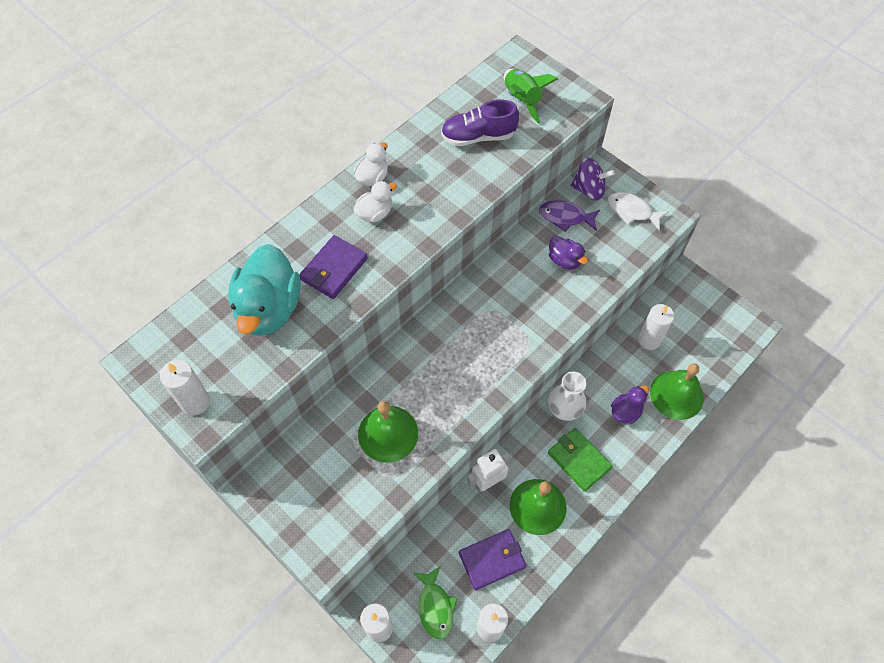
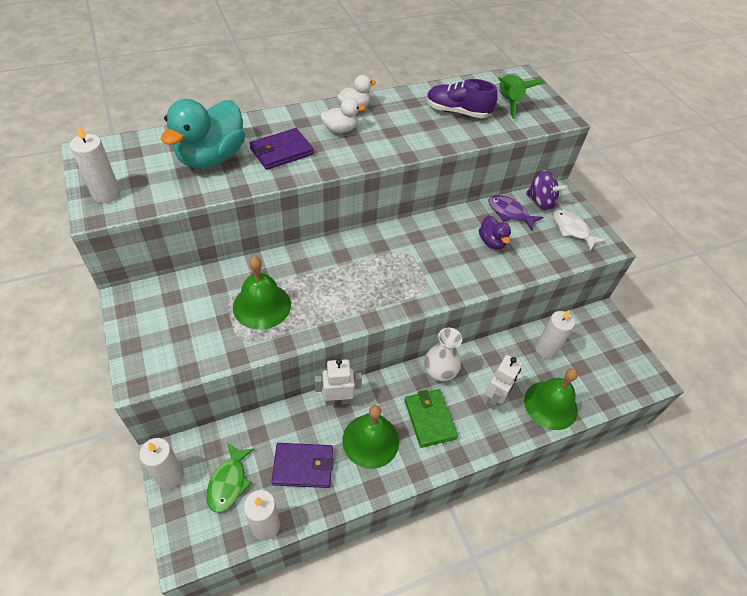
camera: 20 degrees right, 10 degrees down
(625, 411) = (494, 398): purple duck -> white robot

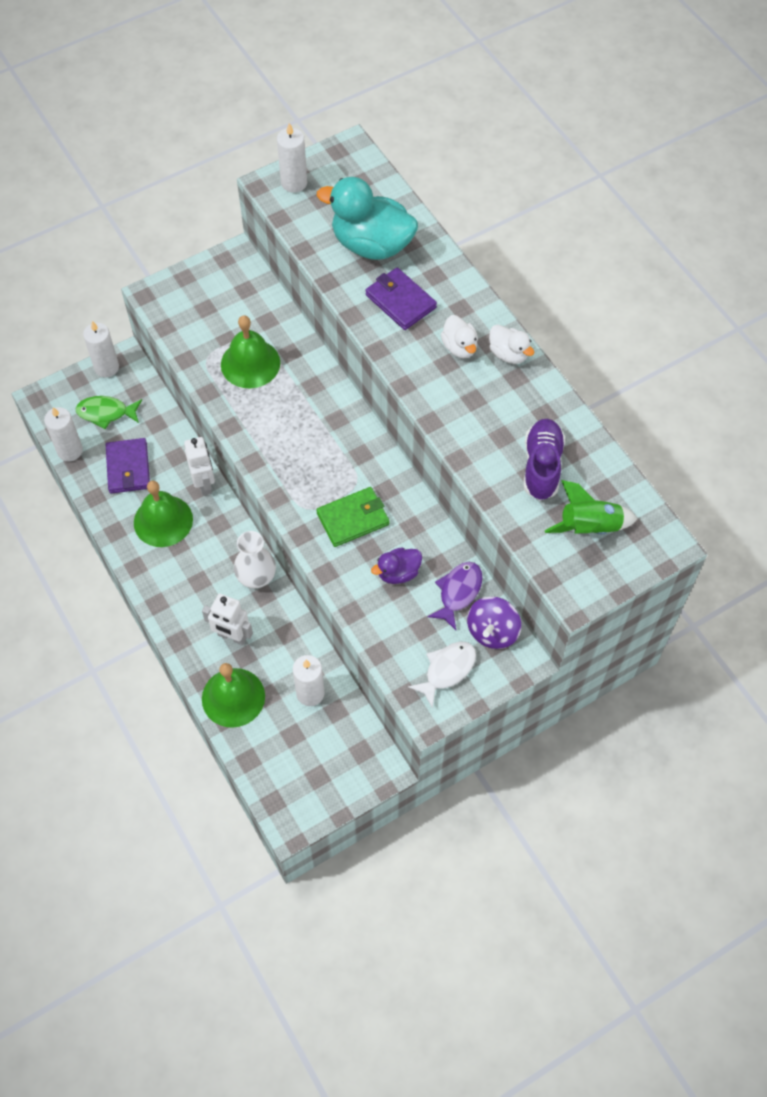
camera: 85 degrees right, 10 degrees up
(429, 419) = (195, 572): green wallet -> green wallet (353, 519)

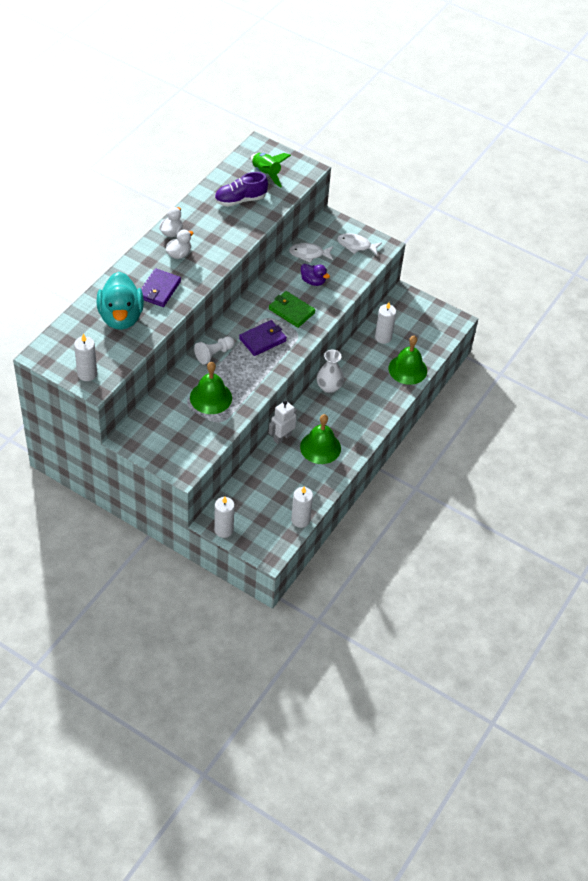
camera: 120 degrees left, 10 degrees down
(106, 413) = (260, 513): green fish -> none
(128, 468) = (294, 482): purple wallet -> purple wallet (262, 340)
(232, 636) = (373, 384): white robot -> none
(321, 394) = (214, 354): none -> white pawn
(458, 592) = (309, 254): purple fish -> white fish
(492, 631) = (323, 235): purple spinning top -> none

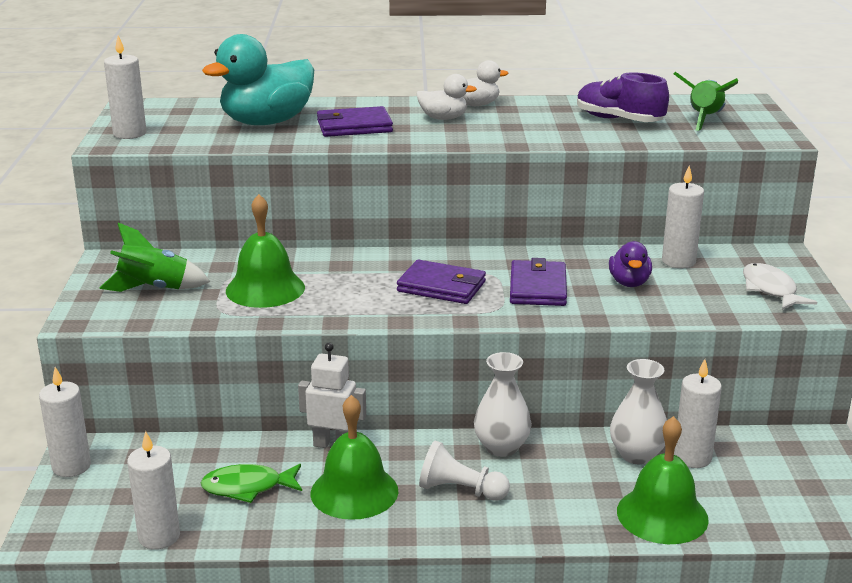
camera: 60 degrees right, 25 degrees down
(175, 435) = (154, 289): none -> green rocket
(214, 354) = (358, 263): white pawn -> white pawn (460, 490)
(289, 478) = (248, 487): none -> green fish
(291, 311) = (538, 287): green wallet -> purple wallet
(309, 254) = (678, 261): white fish -> white candle
(368, 351) = (637, 455): none -> white vase

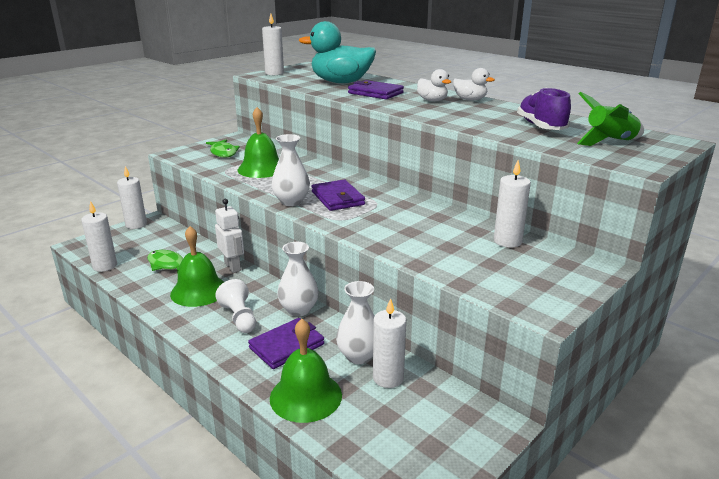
camera: 45 degrees right, 0 degrees up
(154, 289) = (223, 153): green rocket -> green fish
(402, 313) = (291, 201): none -> white vase
(538, 287) = (385, 219): purple wallet -> purple wallet (287, 346)
(629, 283) = (445, 239): purple duck -> none
(770, 289) = (538, 284): white fish -> none

